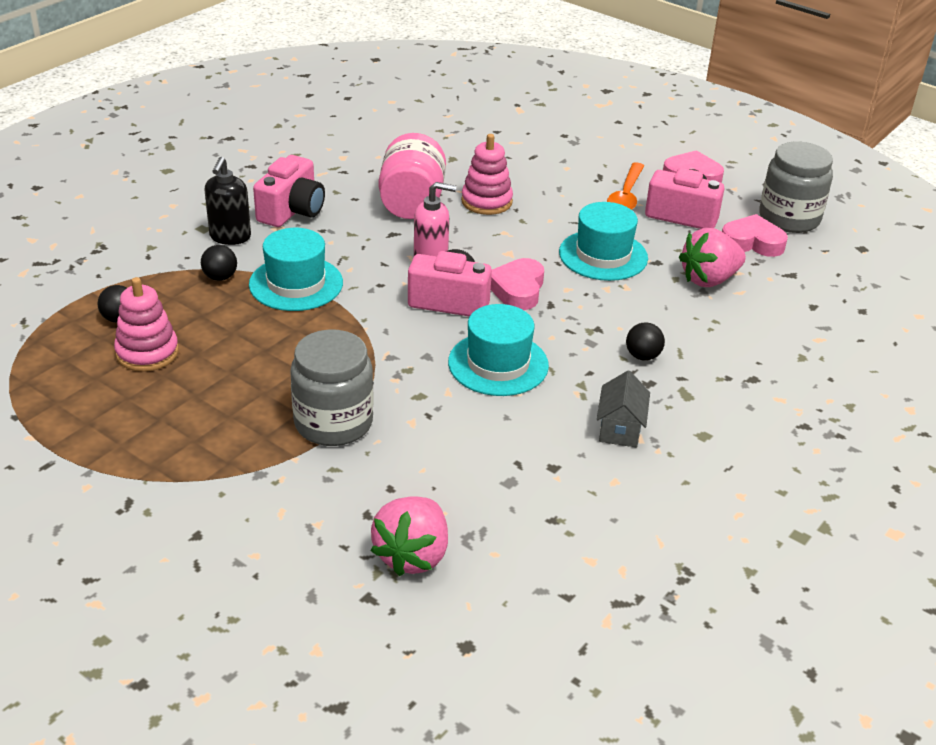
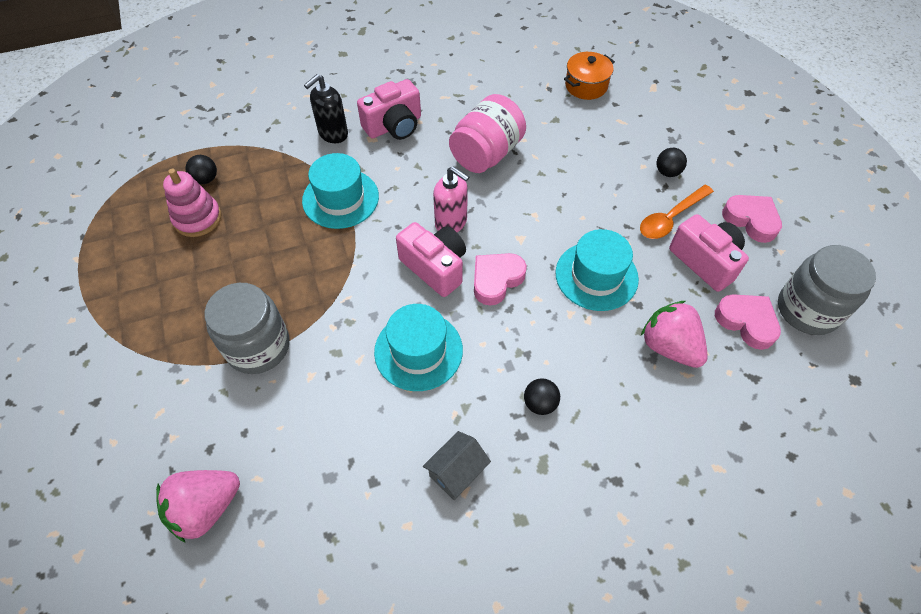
camera: 35 degrees right, 20 degrees up
(220, 277) = (296, 169): black ball -> black ball (667, 172)
(456, 125) = (586, 86): none -> orange pot
(486, 201) = (546, 176): pink stacking toy -> none
(709, 279) = (669, 346): pink strawberry -> pink strawberry turned 45 degrees clockwise

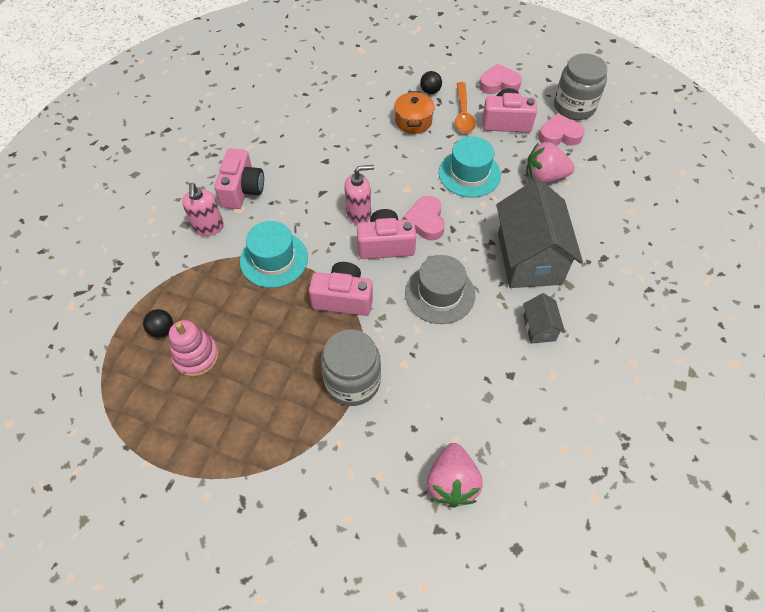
camera: 50 degrees left, 0 degrees up
(333, 134) = (208, 227): black soap dispenser -> pink soap dispenser
(343, 277) = (343, 298): none -> pink camera
(418, 351) = (440, 294): turquoise hat -> grey hat
(486, 154) = (323, 160): pink jar -> none
(540, 403) = (529, 258): black ball -> grey house
(586, 86) = (323, 76): orange pot -> orange pot (413, 121)

